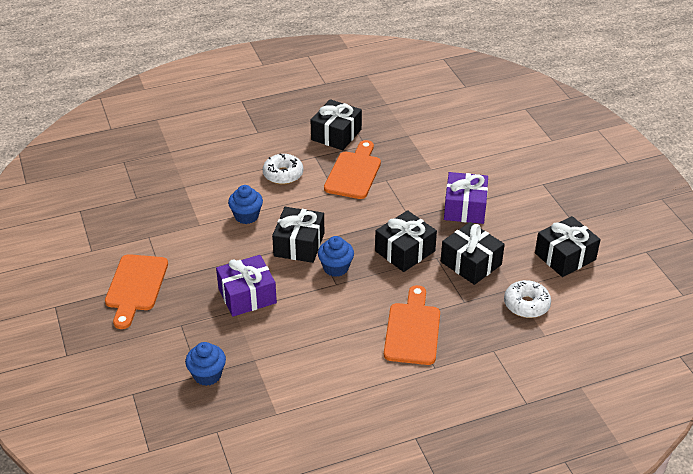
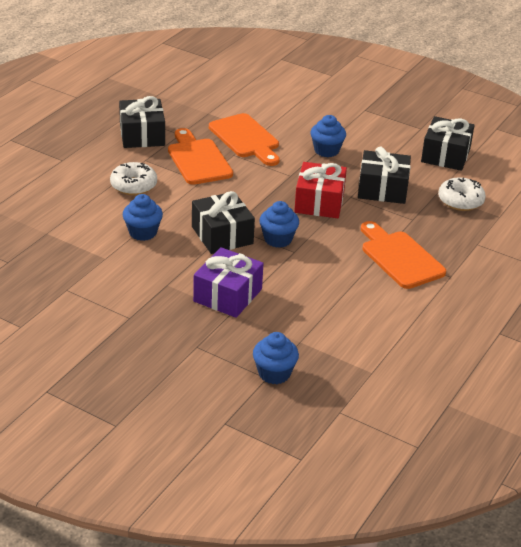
camera: 40 degrees left, 5 degrees down
(136, 287) = (110, 336): orange cutting board -> orange cutting board (246, 138)
(405, 251) = (319, 202): black gift -> red gift
(465, 208) = (326, 150): purple gift -> blue cupcake

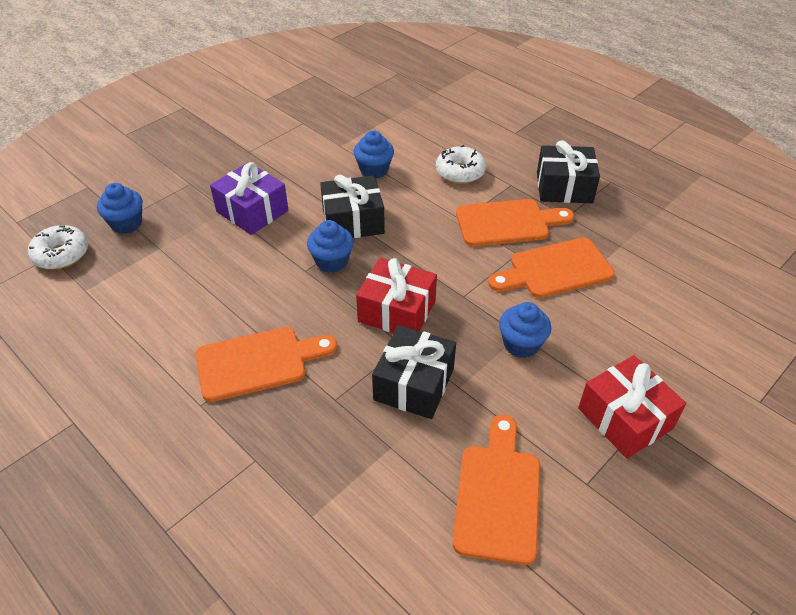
camera: 105 degrees right, 10 degrees up
(368, 116) = (625, 418): none -> red gift
(445, 155) = (498, 495): black gift -> orange cutting board
(460, 201) = (364, 474): white donut -> white donut (61, 254)

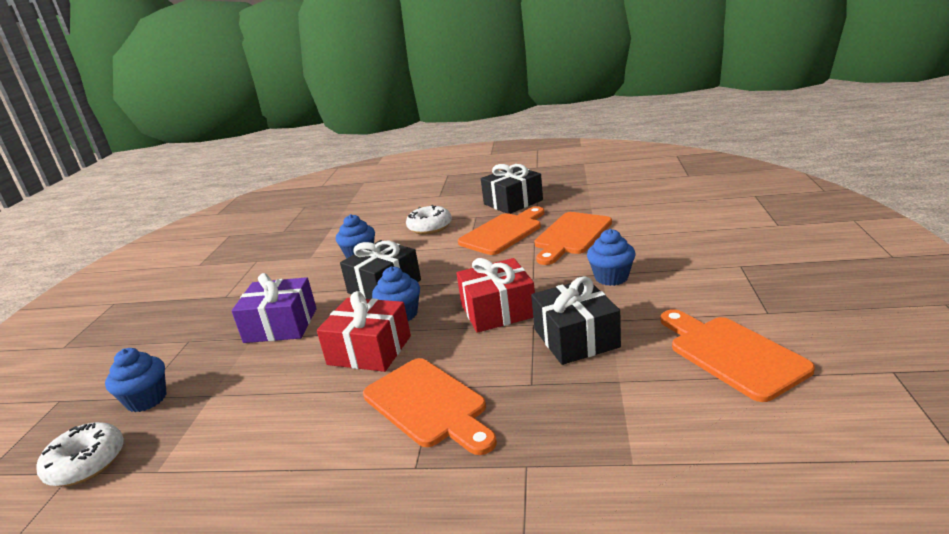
camera: 35 degrees left, 20 degrees down
(258, 362) = (428, 405): orange cutting board -> orange cutting board turned 105 degrees clockwise
(625, 418) = (730, 272): red gift -> red gift (369, 350)

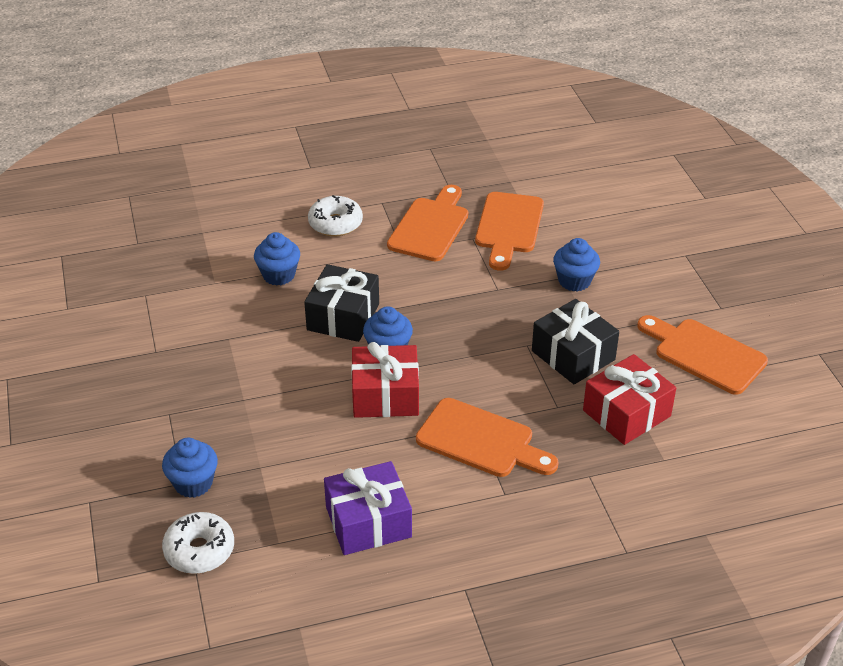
camera: 25 degrees left, 15 degrees up
(281, 325) = (263, 380): purple gift -> purple gift (368, 522)
(498, 311) = (485, 334): red gift -> red gift (626, 413)
(513, 202) = (414, 175): black gift -> none

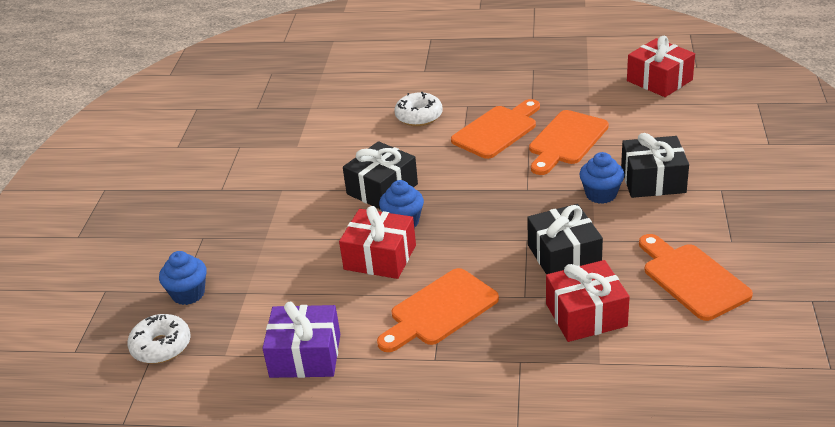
camera: 25 degrees right, 5 degrees down
(279, 275) = (350, 148): blue cupcake -> none
(481, 440) = (439, 310): orange cutting board -> orange cutting board turned 90 degrees clockwise
(567, 143) = (659, 80): none -> red gift
(617, 256) = (653, 180): none -> black gift

